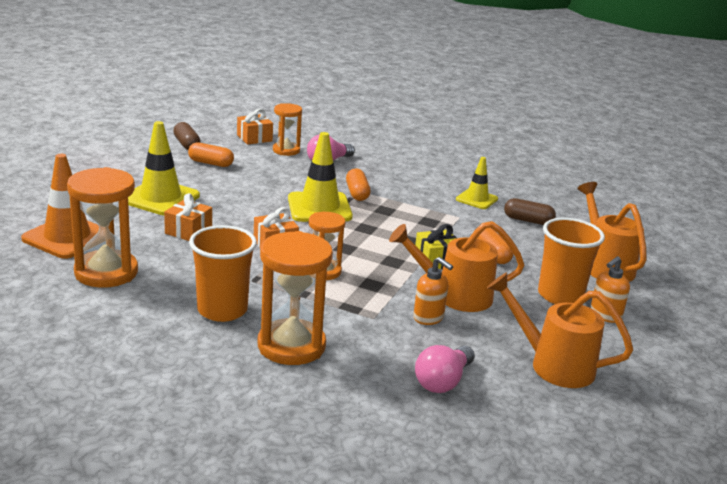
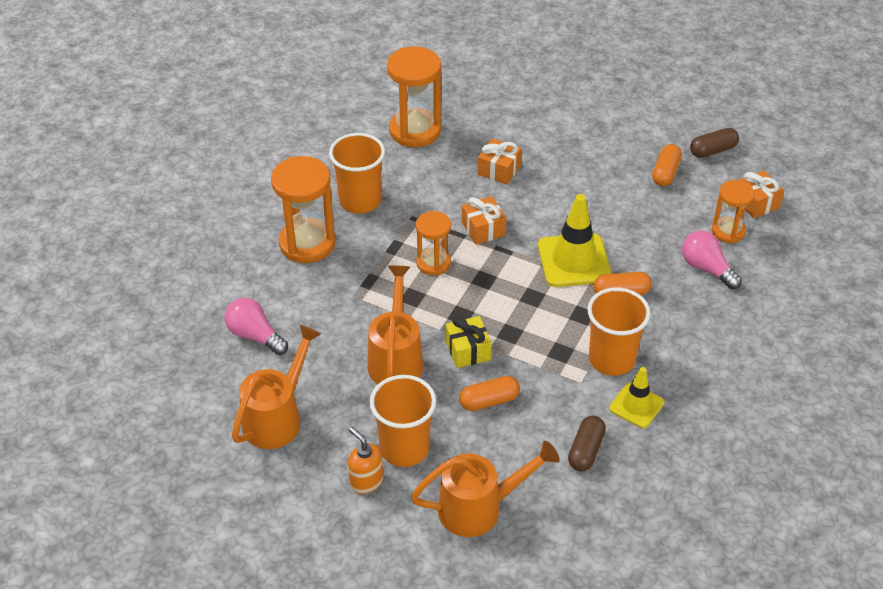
camera: 95 degrees right, 20 degrees up
(67, 237) = (473, 101): orange traffic cone -> none
(160, 198) = (566, 145): yellow traffic cone -> none
(428, 318) = (354, 334): orange soap dispenser -> none
(432, 203) = (611, 359): none -> orange cup

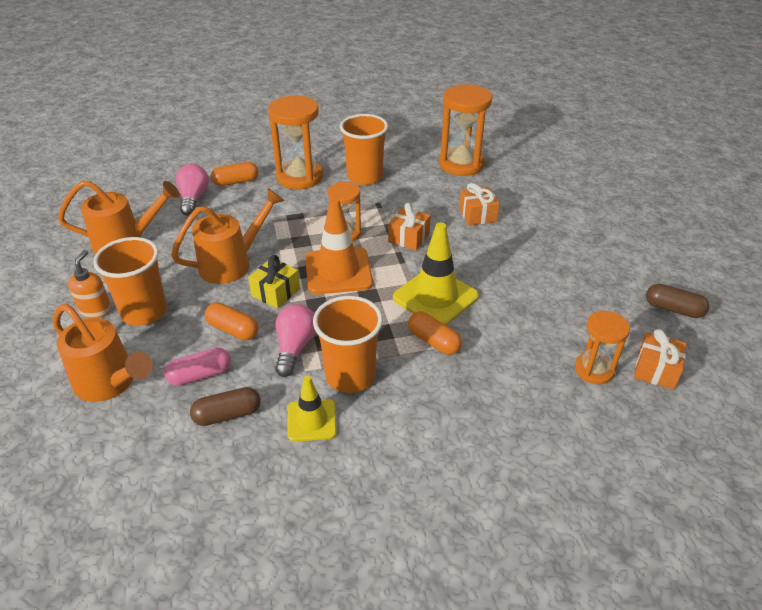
camera: 50 degrees right, 5 degrees down
(481, 297) = (338, 271): none -> orange traffic cone
(525, 447) = (200, 375): none -> pink capsule
(665, 173) = (604, 296): orange capsule -> orange capsule (236, 182)
(707, 268) = (530, 380): pink light bulb -> pink light bulb (295, 347)

